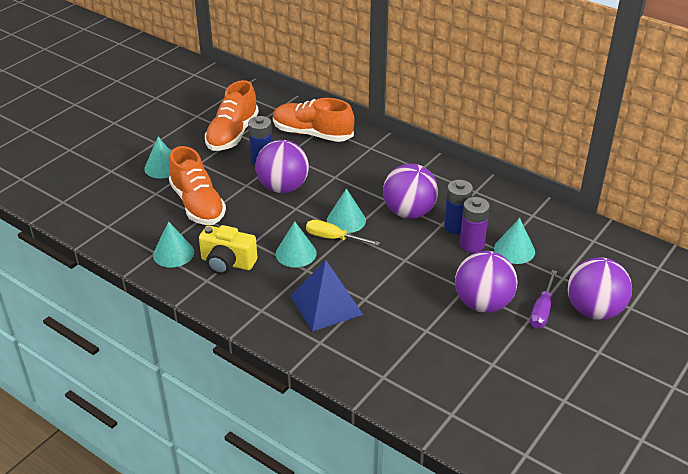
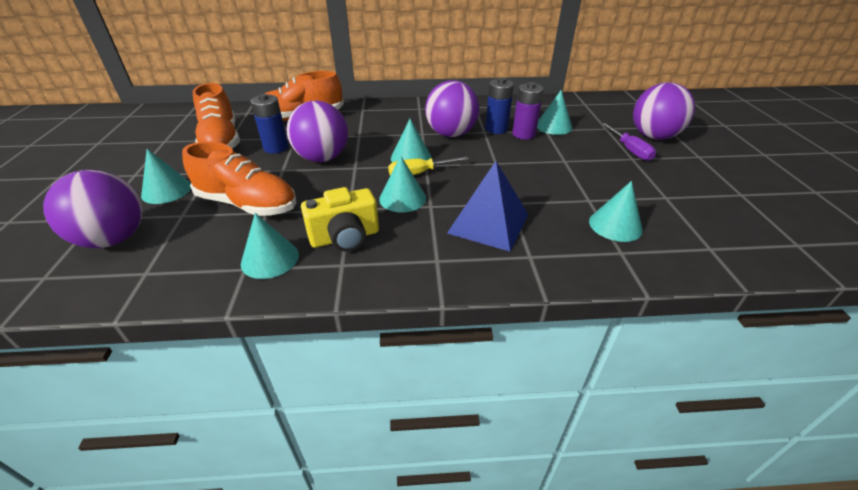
camera: 40 degrees left, 0 degrees up
(412, 358) = (615, 225): none -> turquoise cone
(483, 303) = (591, 164): purple ball -> purple ball (114, 239)

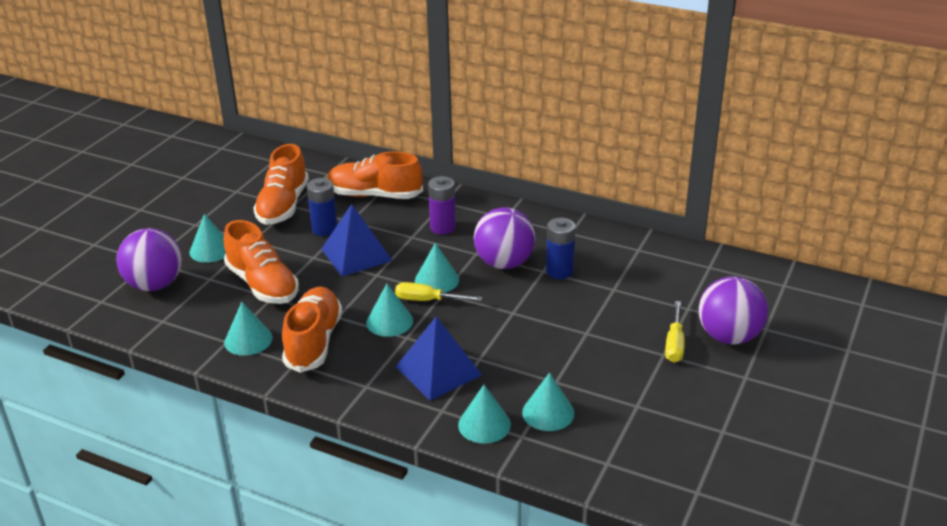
camera: 30 degrees right, 5 degrees down
(322, 158) = (356, 254): purple ball -> blue pyramid
(345, 237) = (314, 342): yellow camera -> orange shoe
(523, 134) = (581, 287): purple battery -> purple battery (443, 227)
(553, 126) = (628, 287): turquoise cone -> turquoise cone (484, 424)
(629, 150) = (674, 344): purple screwdriver -> yellow screwdriver

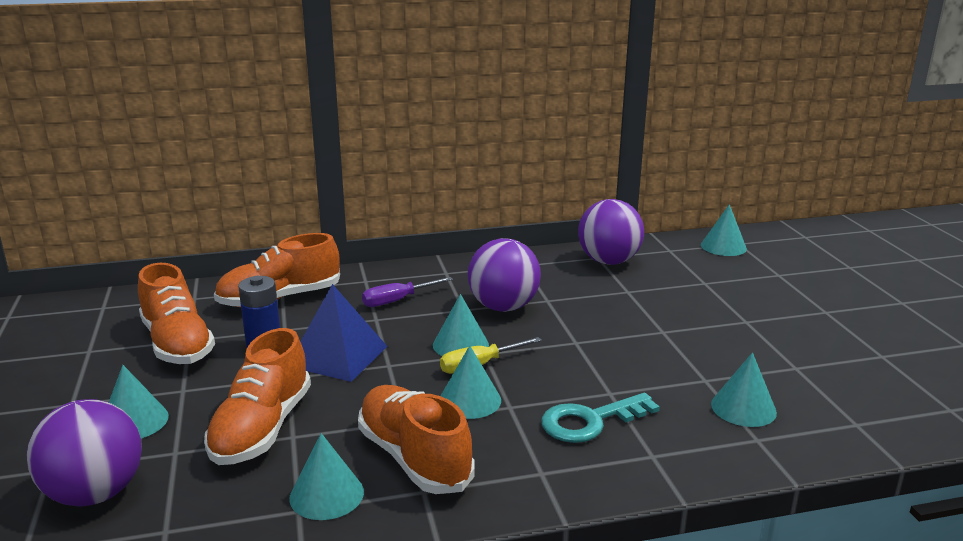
camera: 40 degrees left, 10 degrees down
(263, 285) = (262, 428): orange shoe -> orange shoe turned 90 degrees clockwise
(438, 370) = (590, 421): blue pyramid -> turquoise key
(443, 227) = (397, 301): purple battery -> purple screwdriver
(484, 424) = (711, 447): turquoise cone -> turquoise cone (723, 246)
(559, 271) = (562, 295): blue battery -> none
(674, 344) = (740, 310): yellow screwdriver -> none
(729, 336) = (766, 289): purple ball -> purple ball (608, 261)

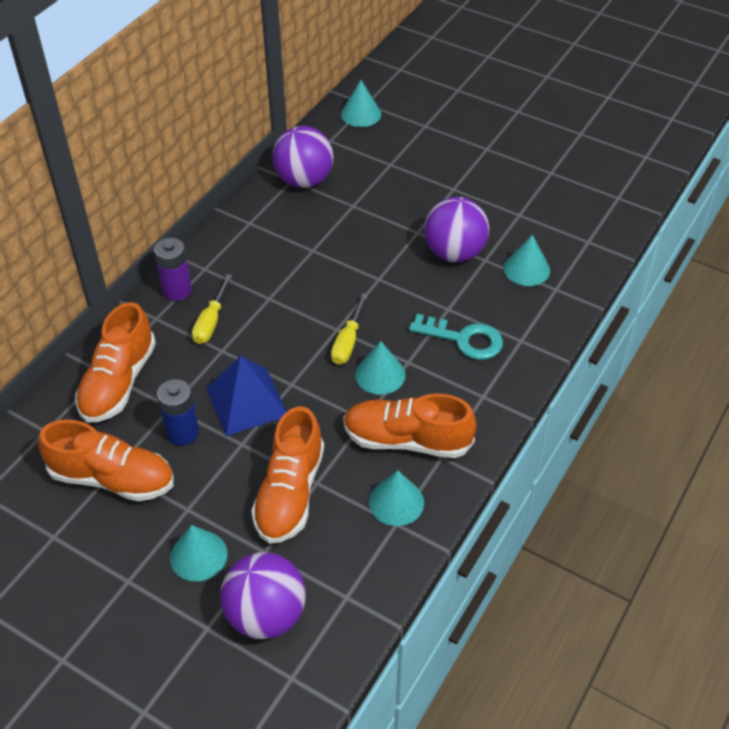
camera: 45 degrees left, 25 degrees up
(262, 428) = (290, 493): orange shoe -> orange shoe turned 45 degrees clockwise
(397, 301) = (211, 322): purple screwdriver -> yellow screwdriver
(406, 274) = (177, 290): none -> purple battery
(460, 345) = (312, 332): turquoise cone -> none
(503, 307) = (293, 277): purple ball -> purple ball (454, 253)
(590, 421) = (464, 339): turquoise key -> turquoise key turned 90 degrees counterclockwise

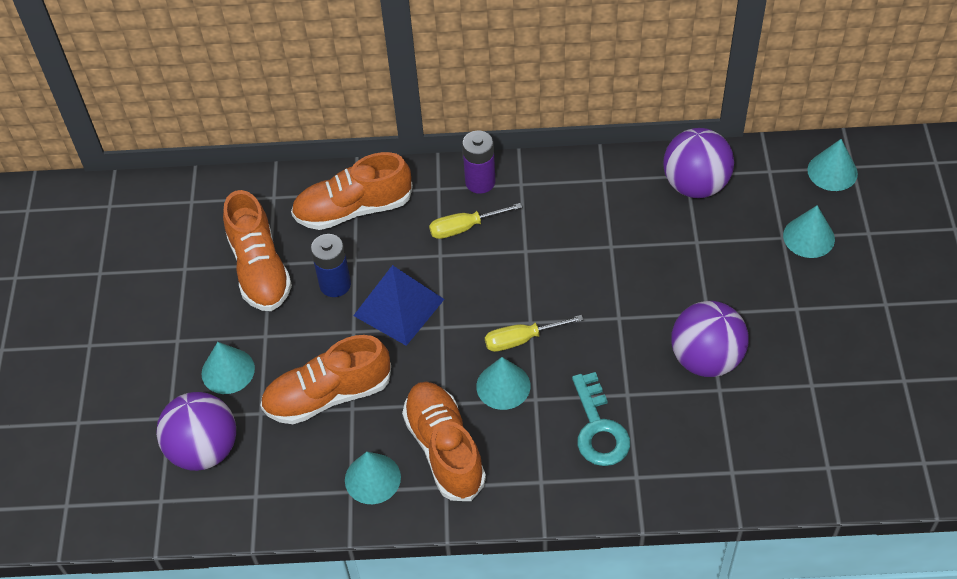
camera: 60 degrees right, 5 degrees up
(526, 269) = (737, 432): turquoise cone -> turquoise cone (809, 237)

